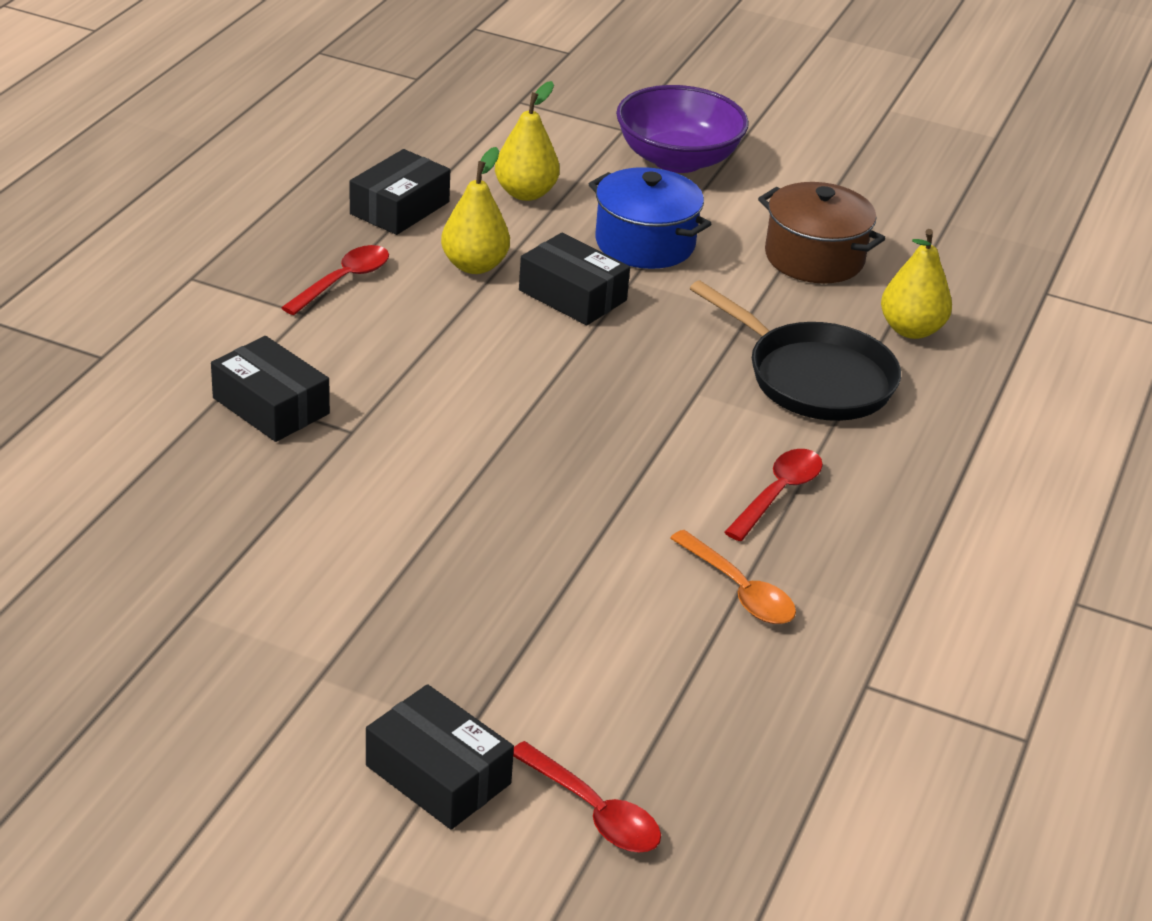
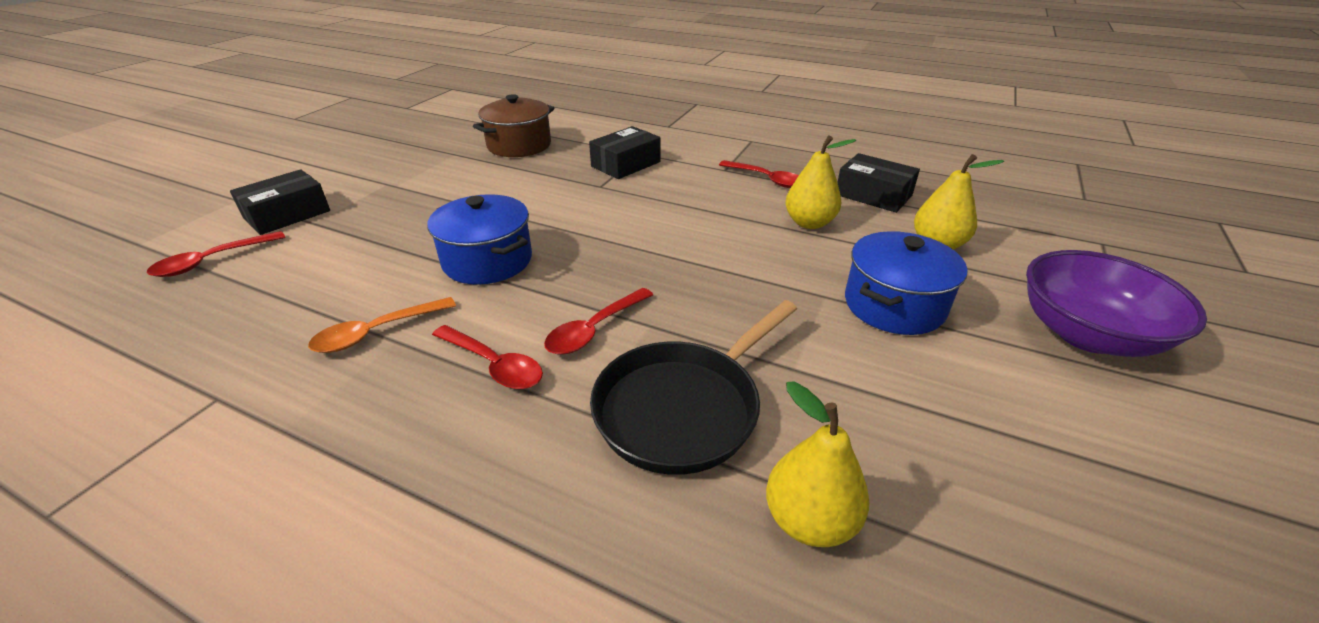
camera: 95 degrees right, 0 degrees up
(572, 295) = (785, 264): black box -> none
(576, 522) = (487, 261): none -> blue pot
(710, 429) = (594, 330): none -> red spoon
(814, 258) = (942, 434): brown pot -> brown pot (519, 145)

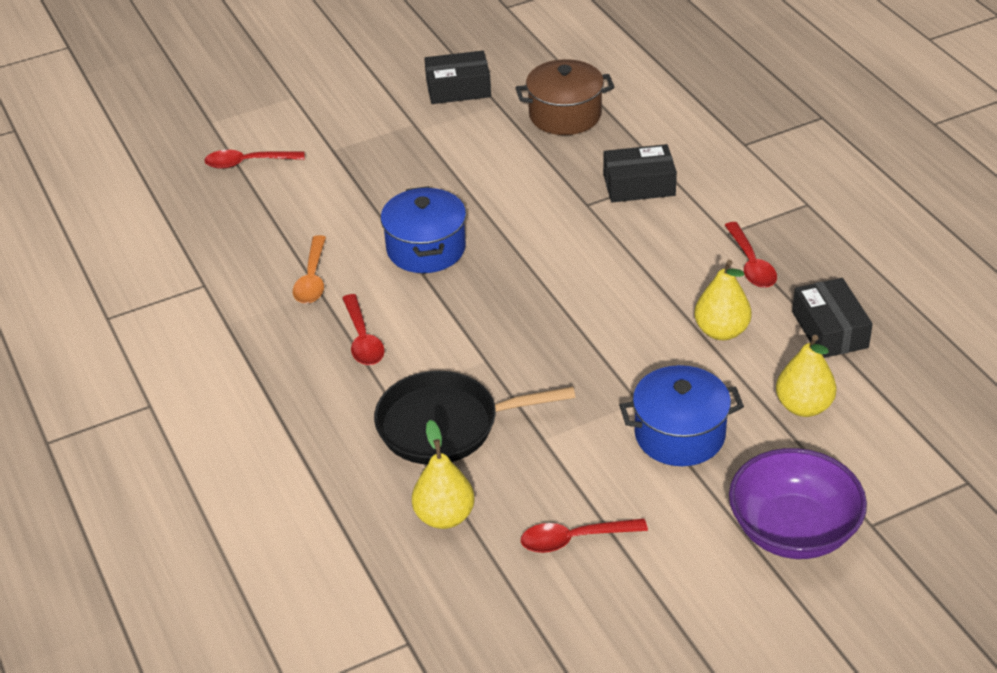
camera: 40 degrees right, 5 degrees up
(287, 214) = (319, 131): black box -> black box (458, 88)
(376, 333) = (312, 279): orange spoon -> orange spoon turned 90 degrees counterclockwise
(594, 330) = (445, 345): red spoon -> red spoon (574, 539)

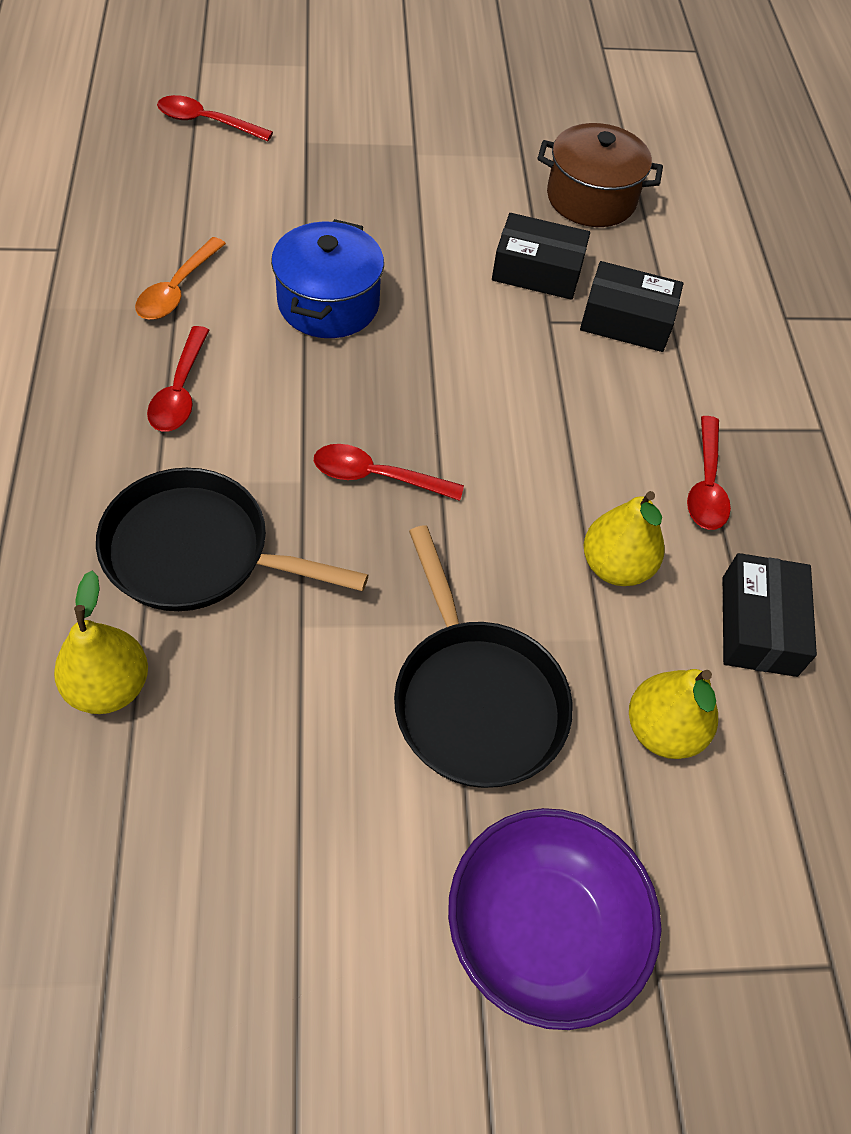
camera: 15 degrees right, 15 degrees up
(458, 88) = (490, 122): black box -> black box (537, 271)
(574, 539) = (245, 801): red spoon -> red spoon (376, 476)
(679, 435) = (475, 699): blue pot -> black pan

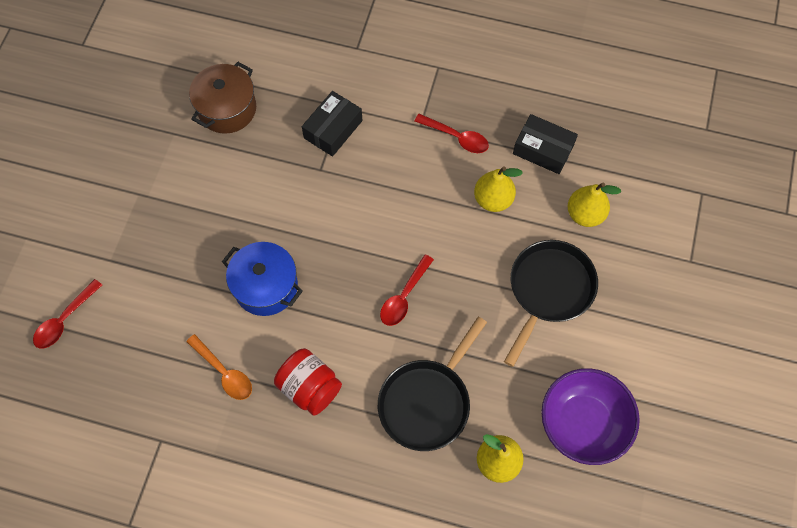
camera: 65 degrees left, 10 degrees up
(180, 391) = (310, 387): red spoon -> red jar
(475, 699) = (549, 290): black pan -> black pan turned 60 degrees counterclockwise
(537, 271) = (278, 161): black box -> none
(542, 930) = (663, 299): purple bowl -> purple bowl (583, 423)

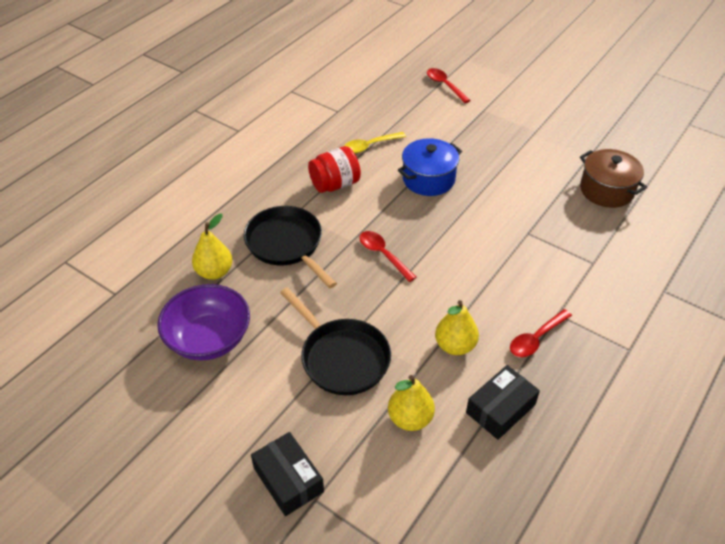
camera: 110 degrees right, 20 degrees down
(224, 372) = (369, 146): orange spoon -> yellow spoon
(333, 129) = (568, 251): black box -> black box (288, 480)

